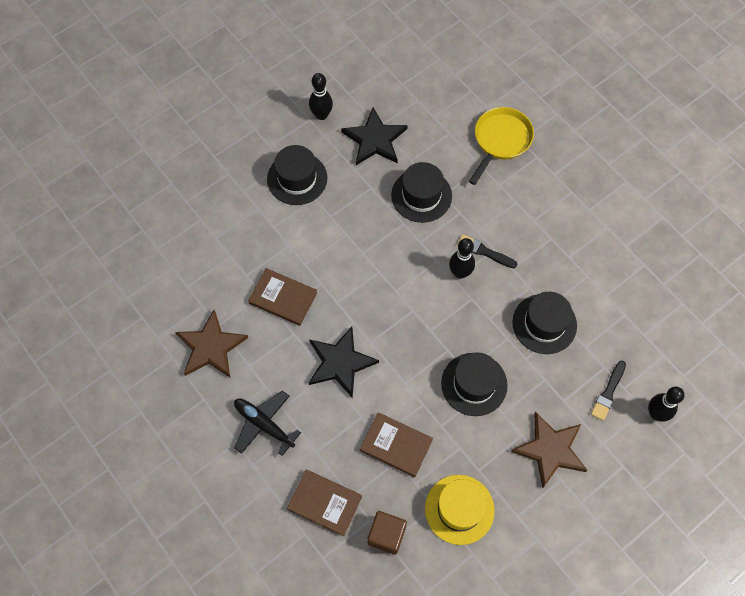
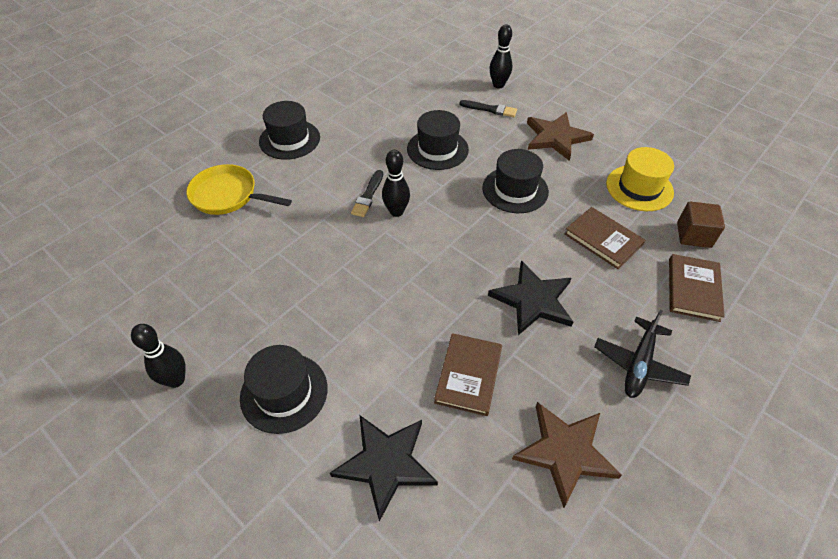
camera: 100 degrees left, 15 degrees down
(374, 140) = (222, 311): black star -> black star (386, 463)
(396, 445) = (603, 239): brown book -> brown book turned 60 degrees counterclockwise
(421, 195) = (303, 254): black hat -> black hat (289, 139)

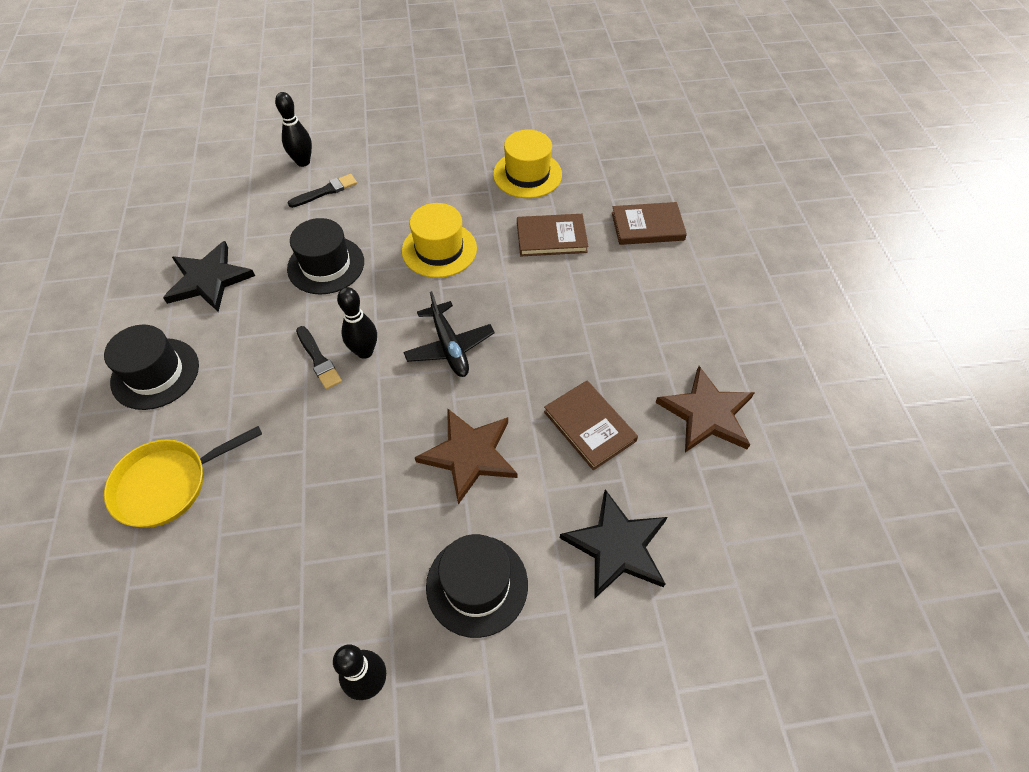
camera: 50 degrees left, 5 degrees up
(515, 190) = (439, 249): black hat -> yellow hat
(533, 300) = (562, 328): black star -> black star (209, 279)
(556, 137) = (415, 177): brown star -> brown star (469, 455)
(639, 364) = (677, 310): black plane -> black plane (449, 347)
(693, 235) = (603, 184): brown cube -> none
(693, 289) = (647, 226): brown book -> brown book turned 60 degrees counterclockwise

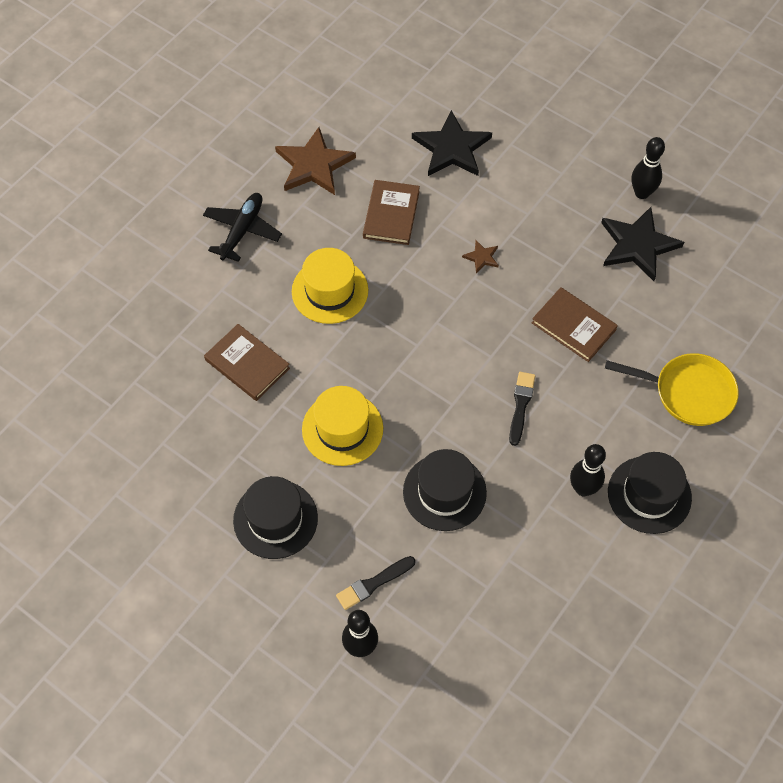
camera: 135 degrees left, 5 degrees up
(209, 279) = (551, 561): black star -> black star (638, 245)
(325, 191) = (373, 583): black brush -> black brush turned 45 degrees counterclockwise
(365, 352) = (482, 384): black bowling pin -> black bowling pin (583, 488)
(449, 347) = (420, 338): black plane -> black plane (242, 230)
(469, 455) = (481, 257): brown star -> brown star, size x0.45
(477, 585) = (546, 190): black hat -> black hat (275, 519)
(527, 174) = (187, 444): yellow hat -> yellow hat (330, 291)
(647, 226) = (166, 311): brown book -> brown book (573, 326)

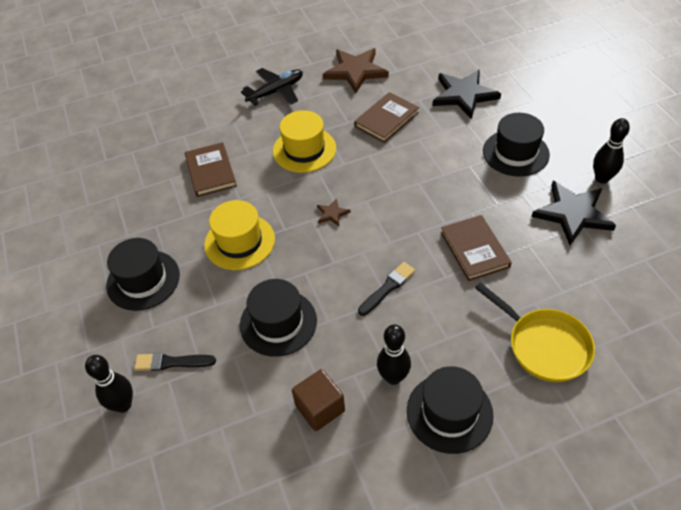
camera: 35 degrees right, 10 degrees down
(481, 257) = (434, 172): brown star -> brown star (332, 214)
(540, 550) = (320, 408): none -> brown cube
(546, 199) = (515, 153): none -> black hat

